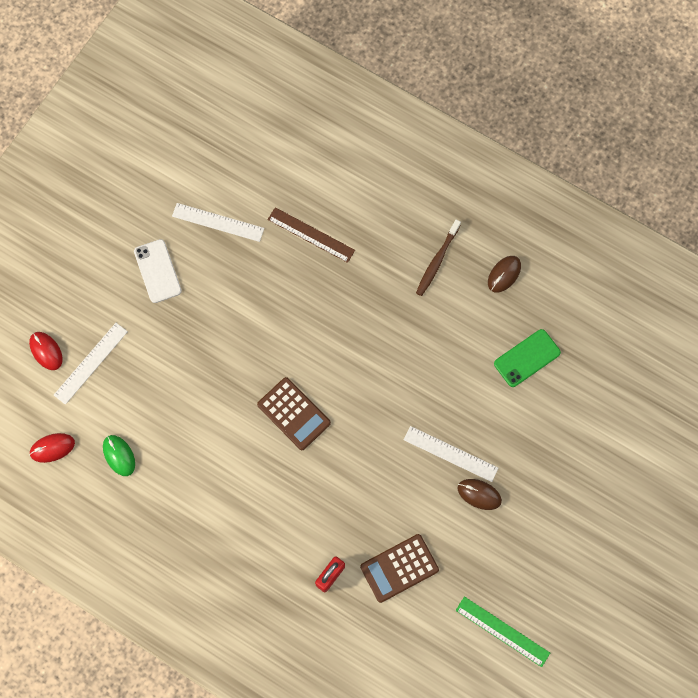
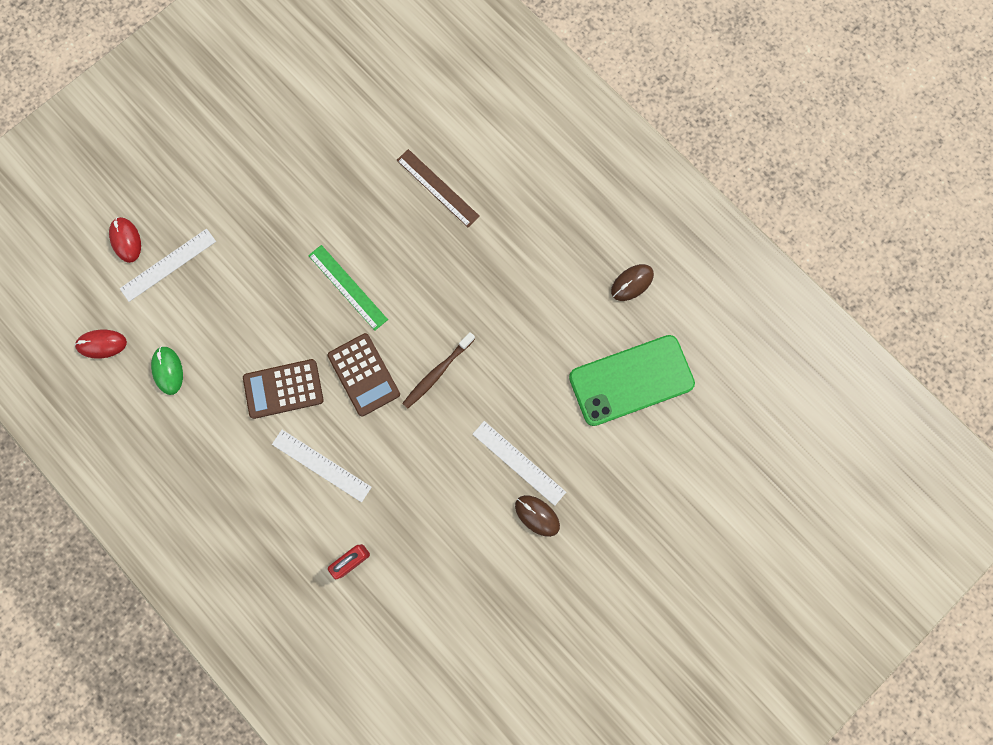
camera: 15 degrees right, 5 degrees up
(157, 271) = (266, 185): white phone -> none
(218, 222) = (344, 150): white ruler -> white ruler (321, 465)
(399, 568) = (428, 573): brown calculator -> brown calculator (283, 389)
(437, 261) = (564, 250): brown toothbrush -> brown toothbrush (437, 373)
(502, 631) = (519, 674): green ruler -> green ruler (347, 287)
(527, 358) = (631, 380): green phone -> green phone, size x1.64

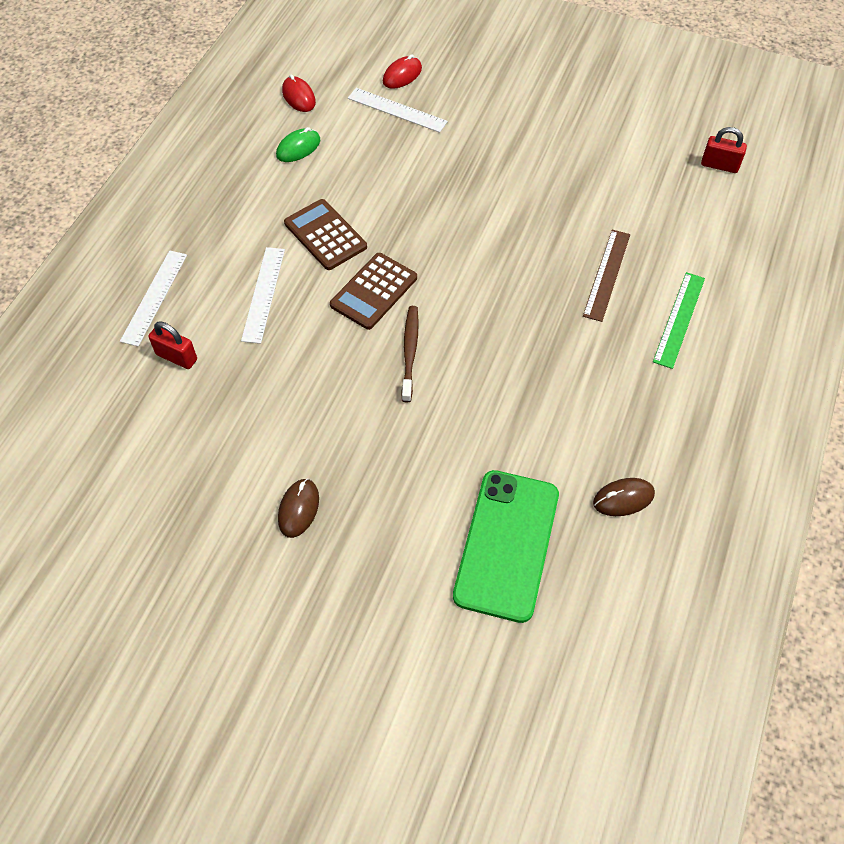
camera: 65 degrees right, 20 degrees down
(347, 287) = (455, 244): green ruler -> green ruler (679, 319)
(374, 41) = (719, 165): none -> red padlock
(437, 373) = (410, 352): brown toothbrush -> brown toothbrush turned 75 degrees clockwise
(519, 462) = (350, 467): white ruler -> white ruler (154, 297)
(631, 380) = (507, 544): green phone -> green phone turned 60 degrees clockwise
(632, 283) = (623, 498): brown mouse -> brown mouse turned 45 degrees counterclockwise

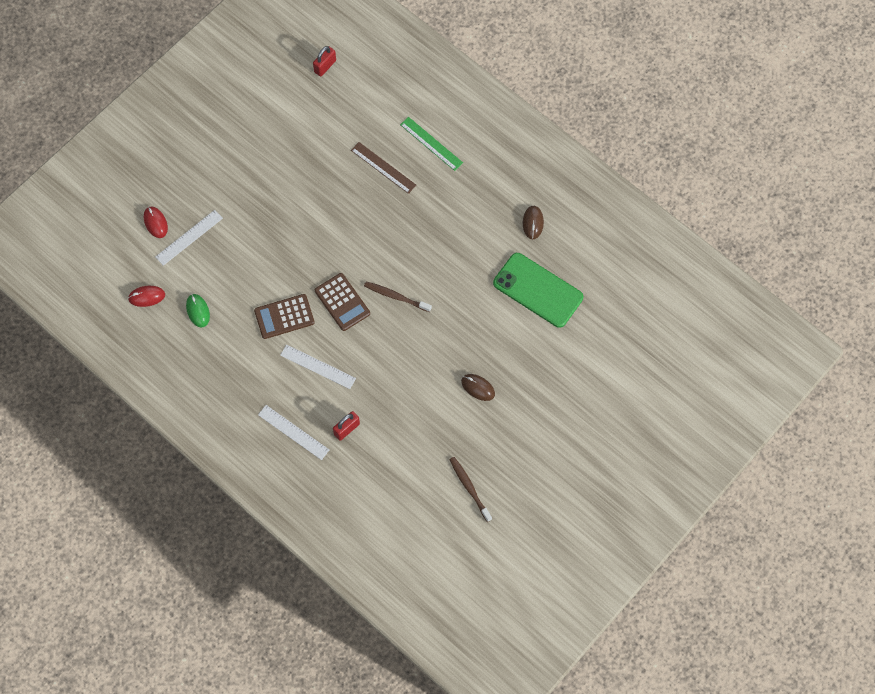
camera: 70 degrees left, 10 degrees up
(119, 552) = (469, 488): none -> brown toothbrush

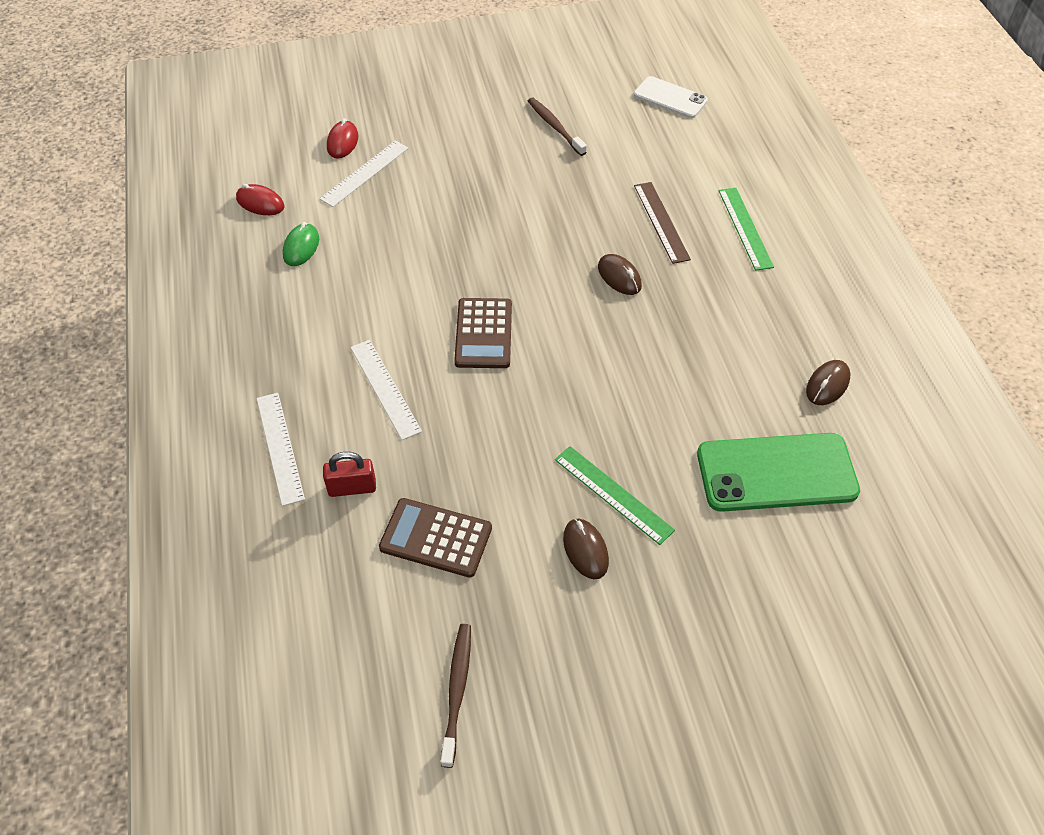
camera: 35 degrees right, 15 degrees down
(189, 237) = (365, 173): white ruler -> white ruler turned 45 degrees counterclockwise
(284, 317) = (396, 309): brown calculator -> brown calculator (436, 538)
(325, 66) = (670, 98): red padlock -> white phone
(386, 220) = (619, 277): none -> brown mouse
(396, 296) = (560, 366): brown toothbrush -> brown toothbrush (555, 127)
(471, 351) = (613, 494): none -> green ruler
(538, 290) = (776, 472): green phone -> green phone turned 75 degrees counterclockwise

